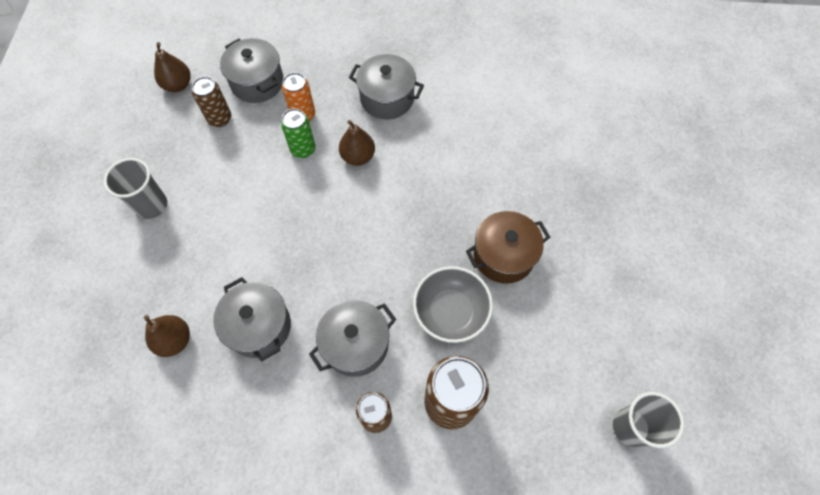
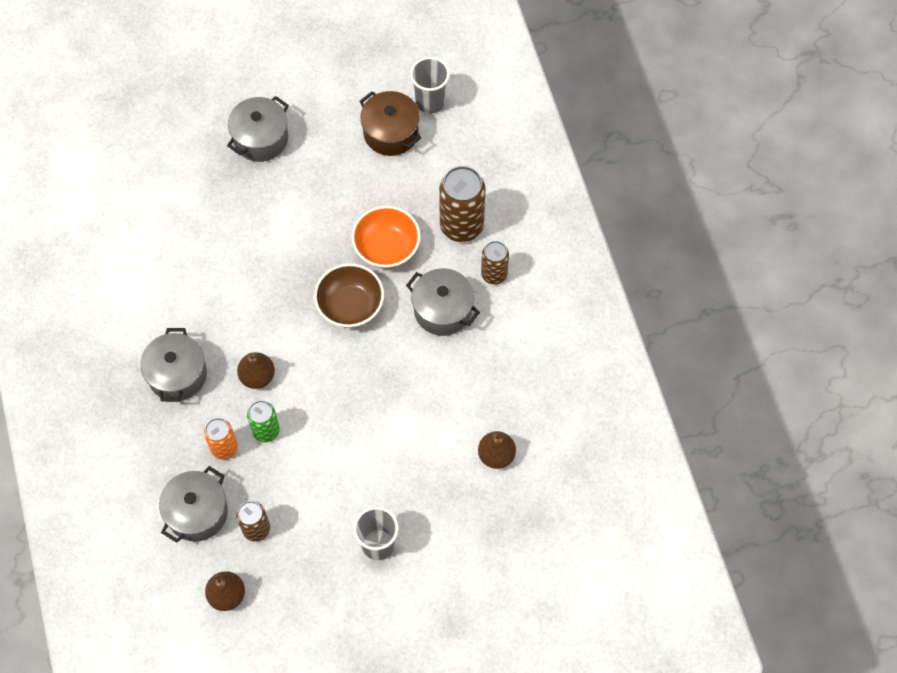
camera: 110 degrees left, 0 degrees up
(259, 326) = (457, 392): grey pot -> grey pot (261, 139)
(397, 255) = (350, 306): none -> brown bowl
(450, 312) = (386, 248): grey bowl -> orange bowl
(503, 256) = (319, 222): brown pot -> brown pot (391, 133)

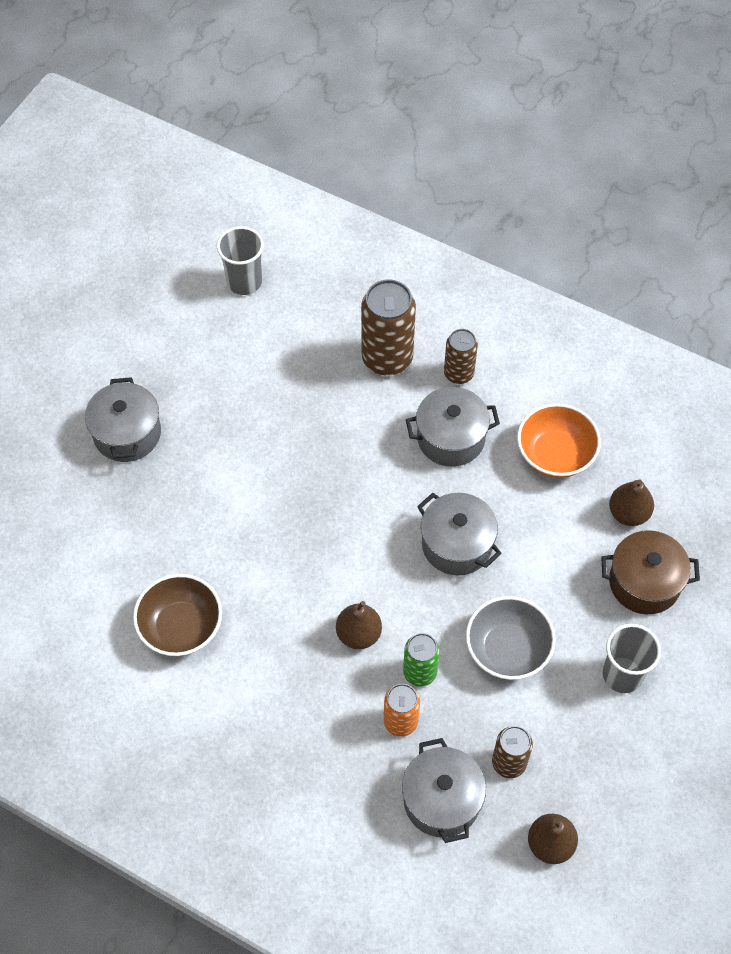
camera: 45 degrees left, 5 degrees down
(177, 375) = (285, 699): grey pot -> grey pot (457, 544)
(330, 466) = (507, 649): none -> grey bowl
(350, 306) = (370, 503): brown bowl -> brown bowl (181, 627)
(386, 248) = (345, 429): orange bowl -> orange bowl (555, 454)
(391, 133) = (239, 334): brown pot -> brown pot (644, 582)

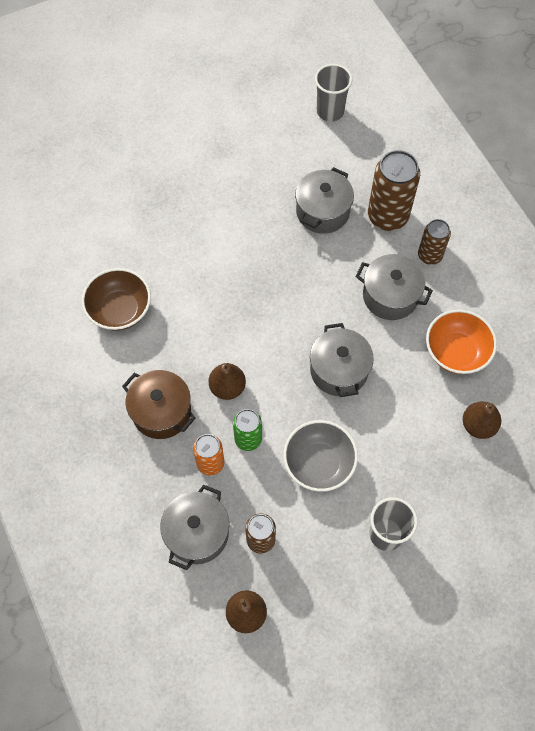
camera: 35 degrees right, 5 degrees up
(127, 433) = (181, 166): grey pot -> grey pot (322, 211)
(644, 582) = (452, 481): brown pot -> brown pot (161, 412)

